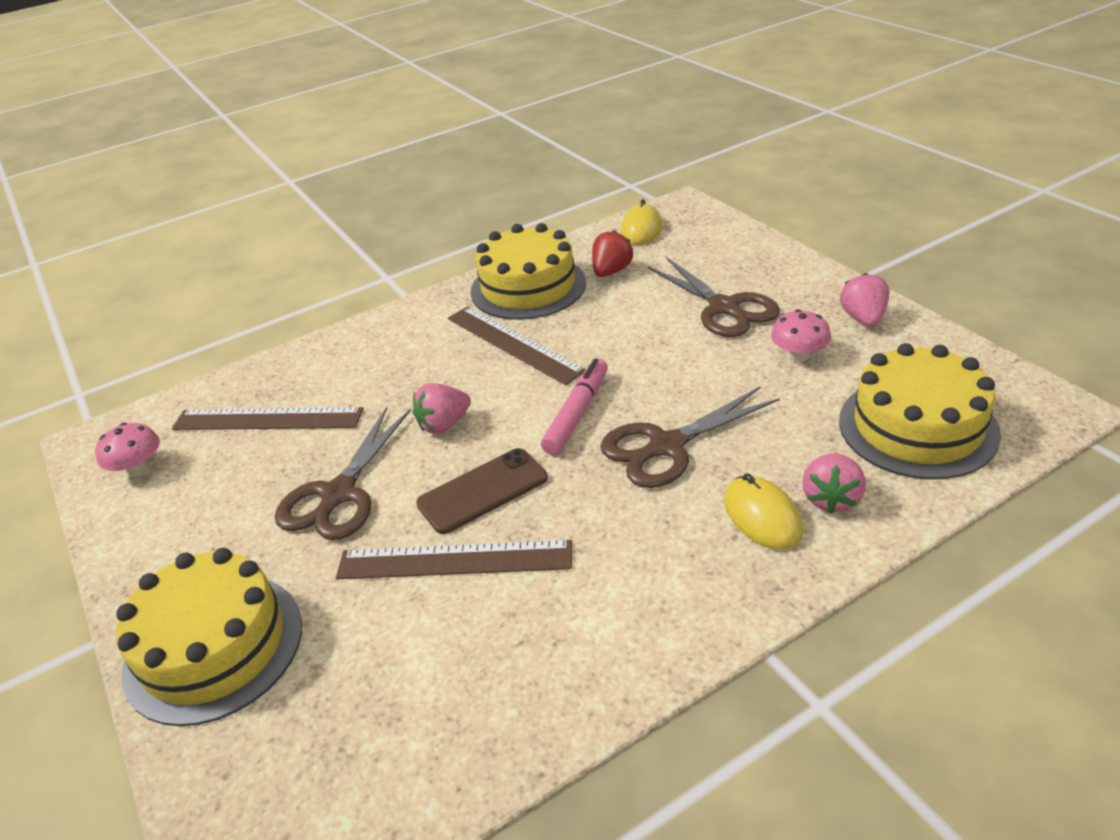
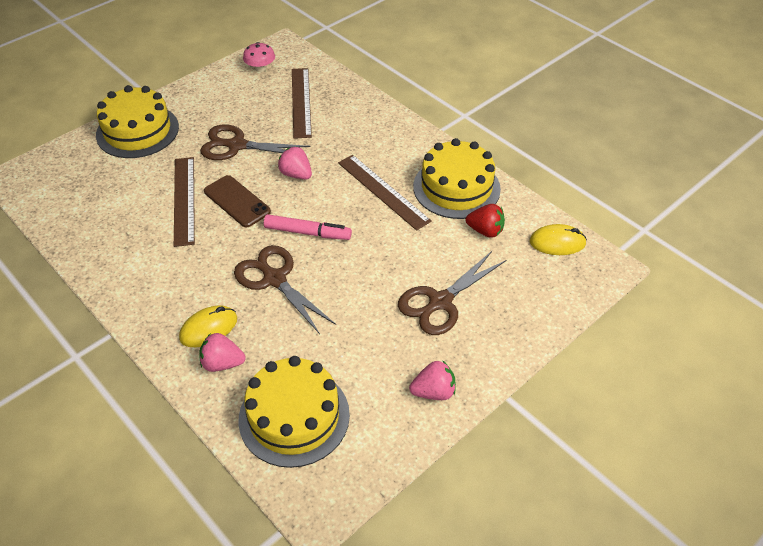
camera: 75 degrees right, 10 degrees up
(513, 344) = (383, 191): brown ruler -> brown ruler turned 75 degrees counterclockwise
(799, 355) = (379, 348): pink mushroom -> none

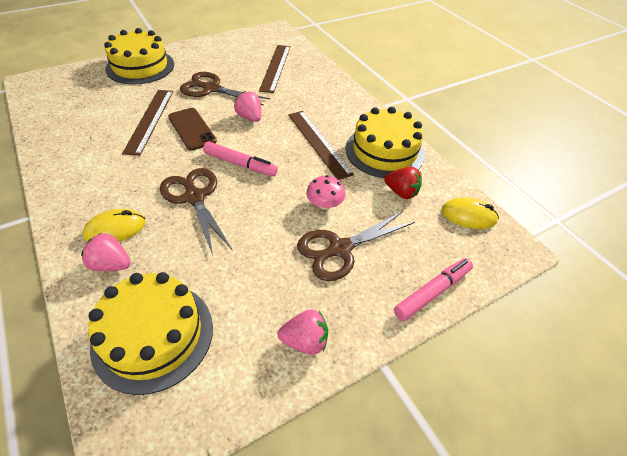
camera: 10 degrees right, 0 degrees up
(260, 68) = (254, 41): pink mushroom -> pink mushroom (324, 204)
(537, 325) = (432, 292): none -> pink marker

